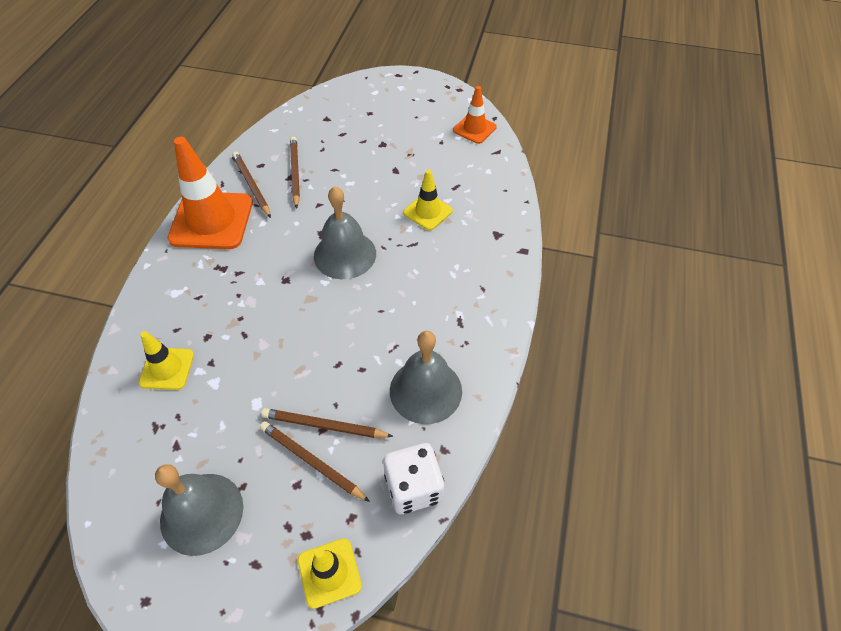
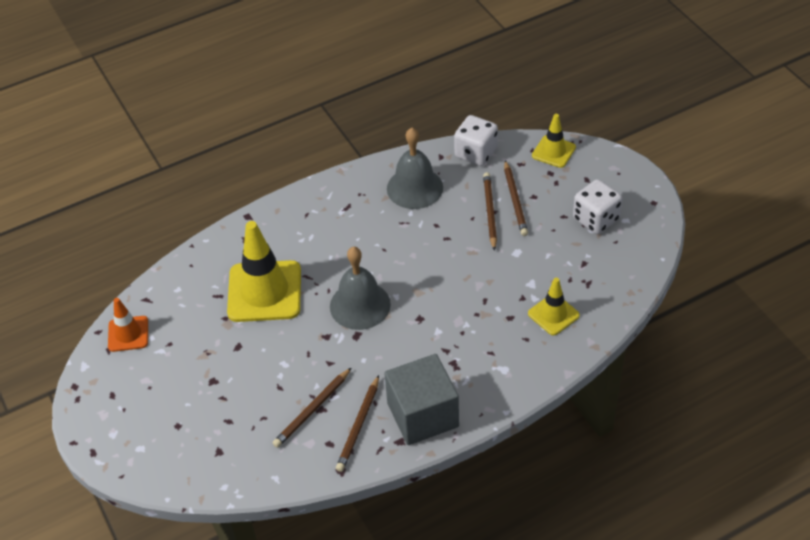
camera: 130 degrees left, 5 degrees down
(201, 513) = (596, 219): grey bell -> white dice
(211, 220) = (422, 415): orange traffic cone -> grey cube
(324, 425) = (490, 212): brown pencil -> brown pencil turned 150 degrees counterclockwise
(428, 212) = (264, 291): yellow traffic cone -> yellow traffic cone, size x1.86

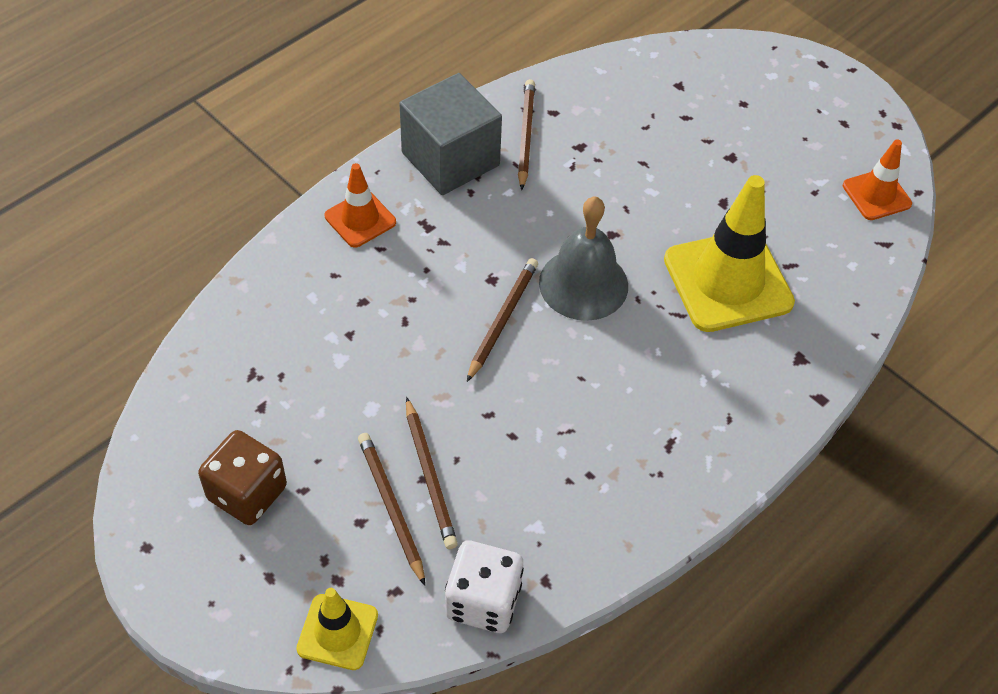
camera: 160 degrees right, 5 degrees up
(312, 409) = (590, 144): brown pencil -> brown pencil (502, 320)
(415, 188) = (570, 502): grey bell -> none
(501, 376) = (360, 219): none -> orange traffic cone
(553, 314) = (300, 315): yellow traffic cone -> none
(596, 219) = (247, 493): white dice -> brown dice

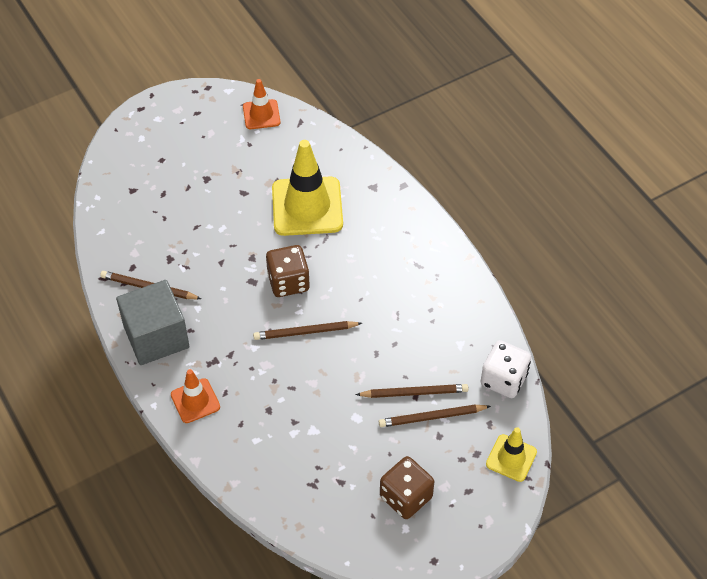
camera: 75 degrees left, 0 degrees up
(502, 320) = (305, 332): brown pencil -> brown pencil turned 45 degrees counterclockwise
(583, 284) = (288, 282): grey bell -> brown dice

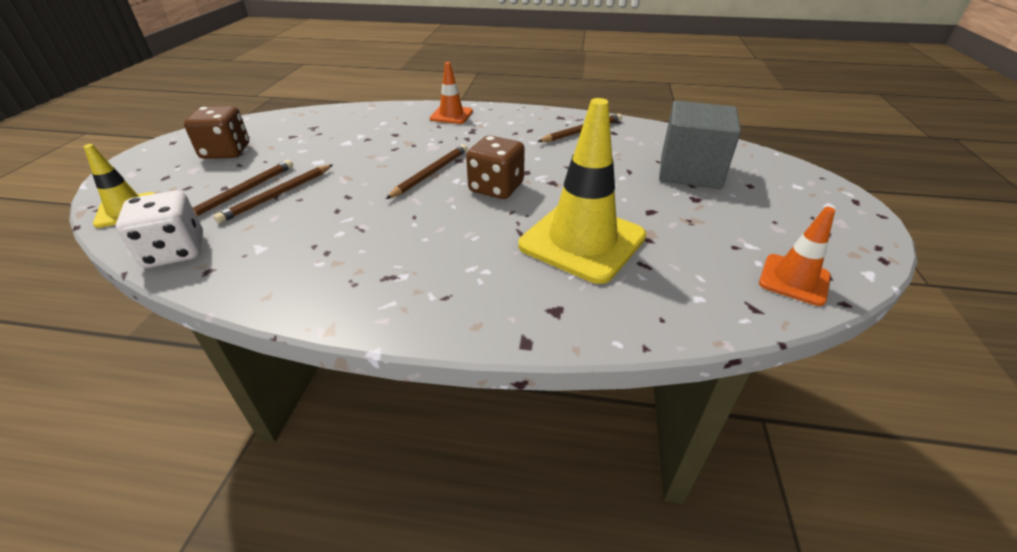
camera: 130 degrees right, 15 degrees down
(156, 337) = (529, 120): grey cube -> grey cube (690, 171)

